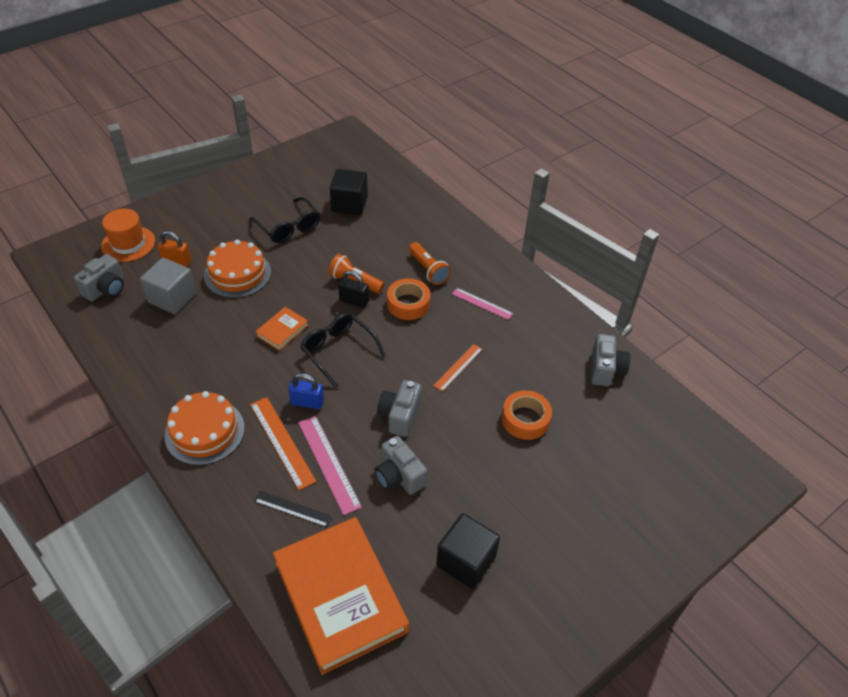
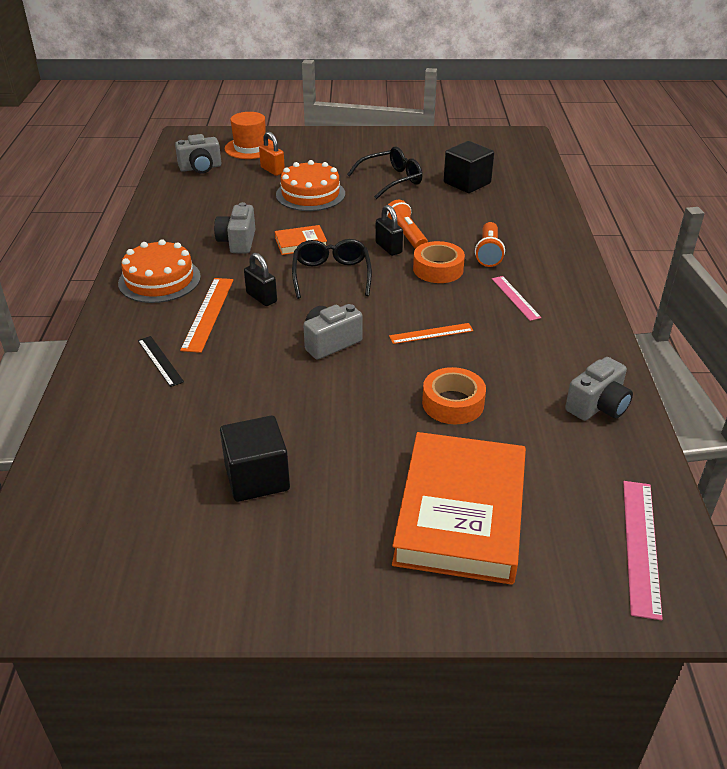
camera: 40 degrees right, 10 degrees down
(172, 298) = (241, 190): grey cube -> none
(288, 227) = (391, 180): black glasses -> black glasses turned 120 degrees counterclockwise
(307, 402) = (261, 298): blue padlock -> black padlock
(329, 463) = (227, 346): pink ruler -> pink ruler (641, 545)
(340, 596) = (120, 439): orange book -> orange book (461, 513)
(399, 476) = (275, 384): grey camera -> grey camera (238, 242)

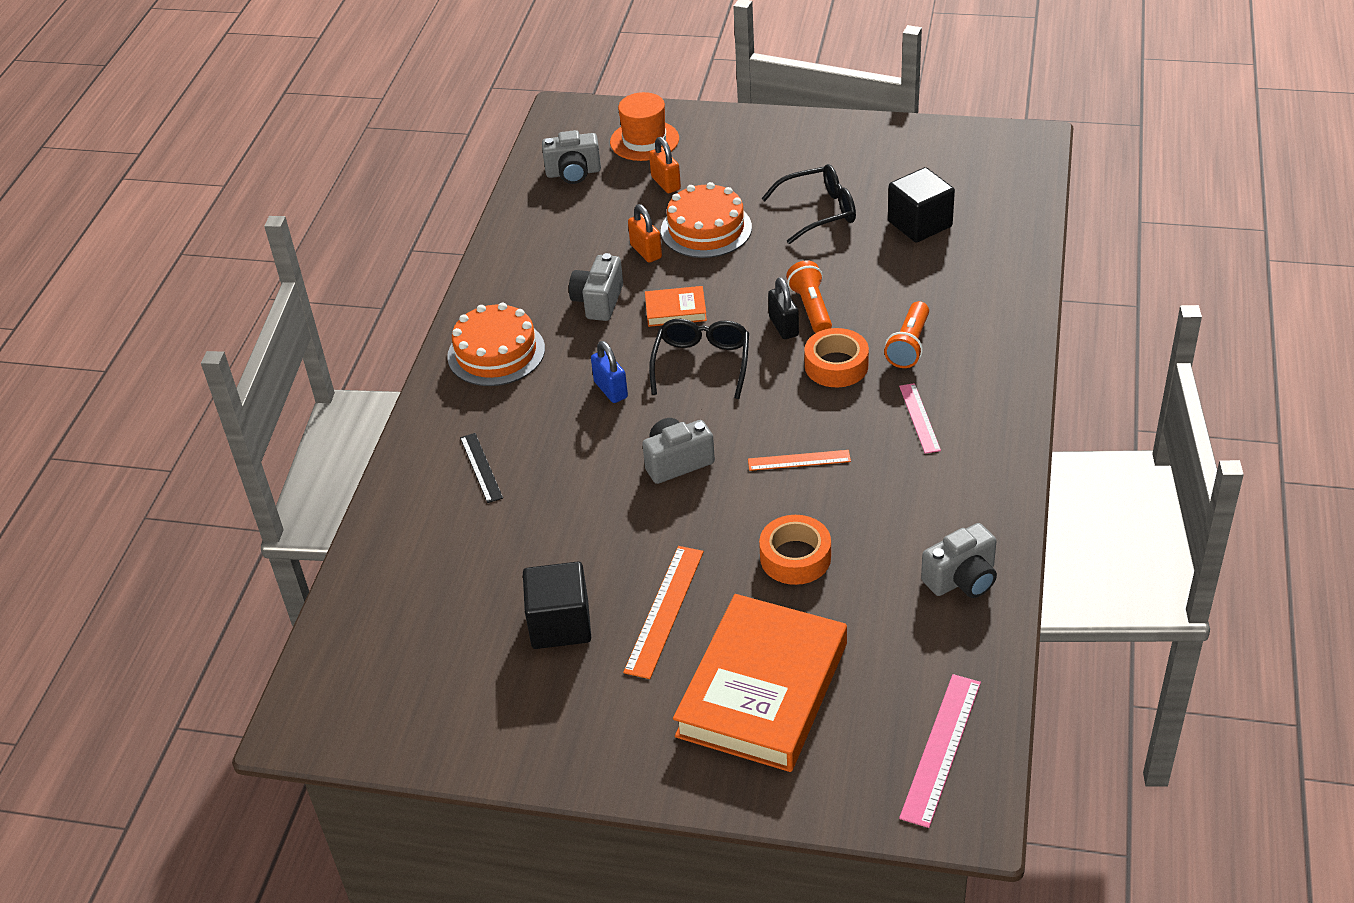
camera: 15 degrees right, 5 degrees up
(208, 313) = (544, 407): orange ruler -> orange ruler (664, 610)
(261, 298) = (611, 390): black padlock -> blue padlock
(268, 210) = (646, 251): none -> orange padlock

